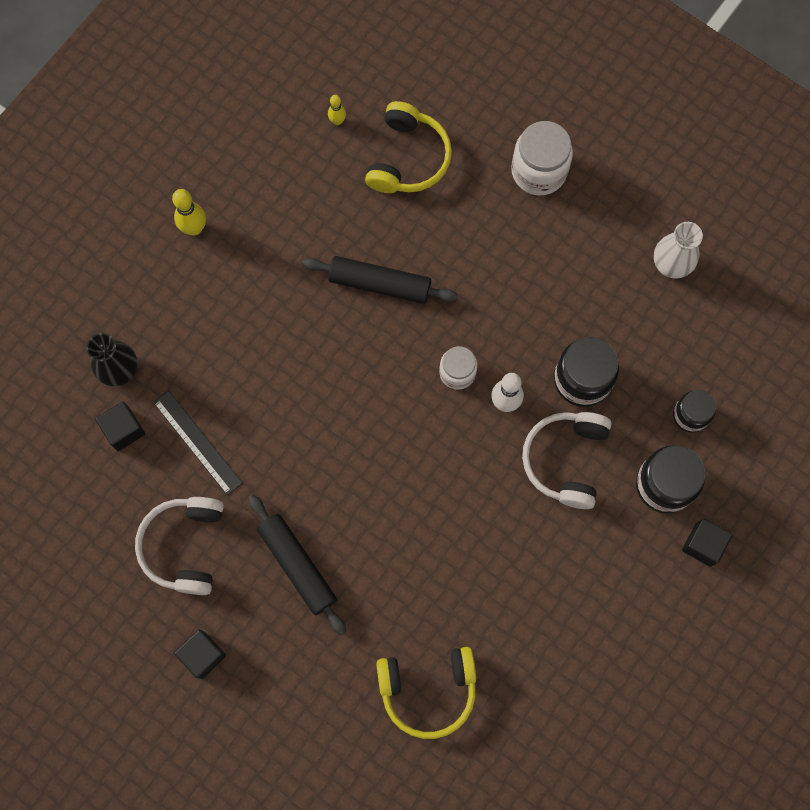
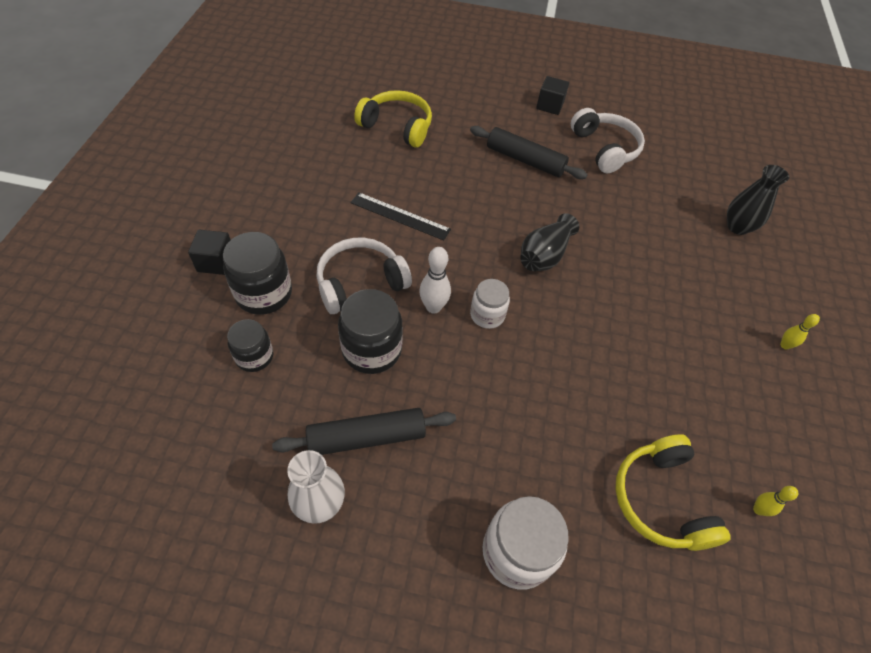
camera: 150 degrees right, 20 degrees down
(123, 430) = (700, 194): black cube -> none
(194, 228) = (784, 345): yellow bowling pin -> yellow bowling pin, size x0.60
(197, 442) = (646, 203): black ruler -> black ruler (400, 216)
(359, 418) = (544, 255): none -> black vase
(379, 284) = (600, 361): black rolling pin -> black rolling pin (367, 437)
(428, 690) = (397, 126): yellow headphones -> yellow headphones turned 60 degrees clockwise
(565, 460) = (360, 283): white headphones -> white headphones turned 105 degrees counterclockwise

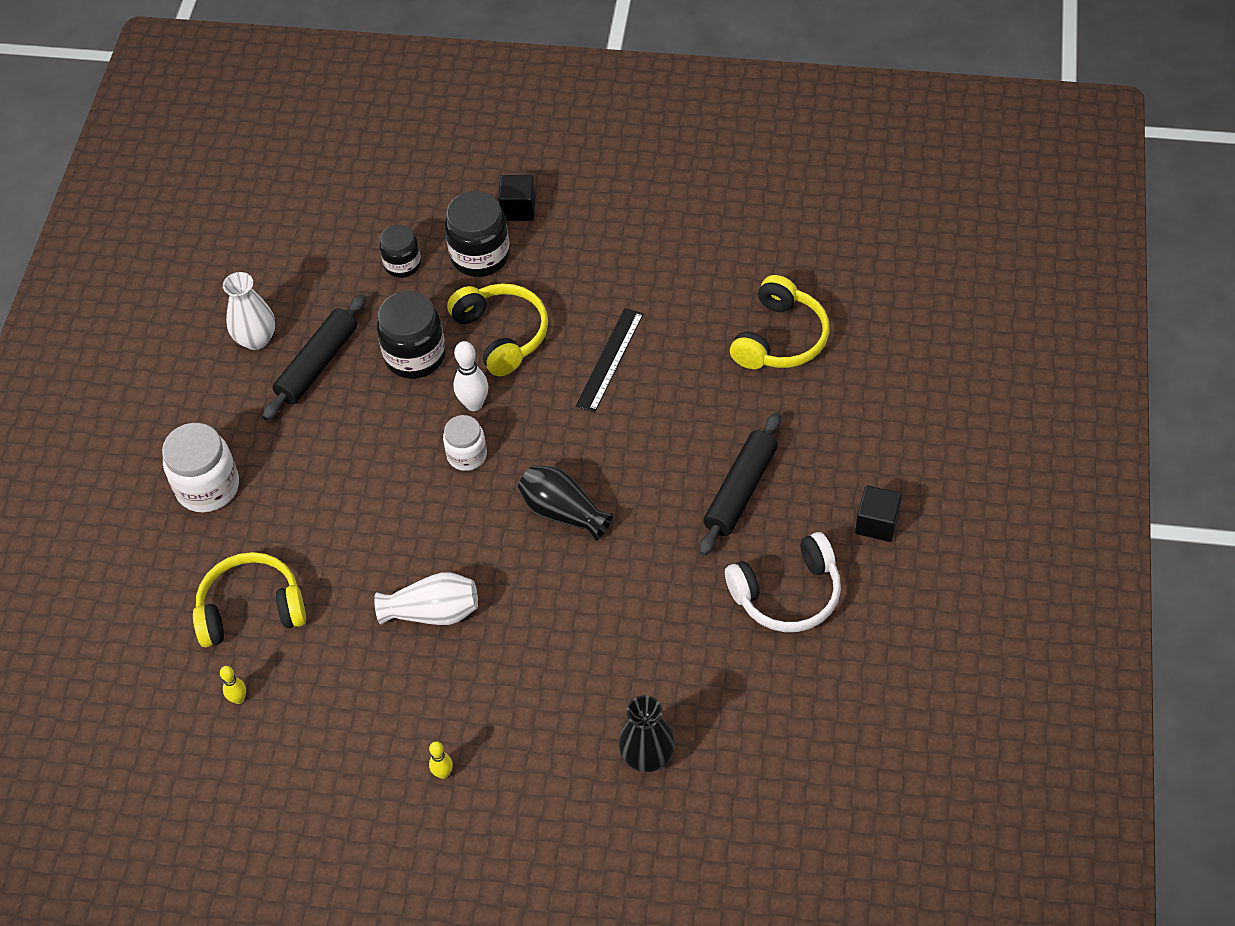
camera: 95 degrees right, 0 degrees up
(360, 283) = (502, 334): white headphones -> yellow headphones
(367, 437) = (318, 364): black rolling pin -> black rolling pin turned 45 degrees clockwise
(644, 346) = (433, 612): none -> white vase

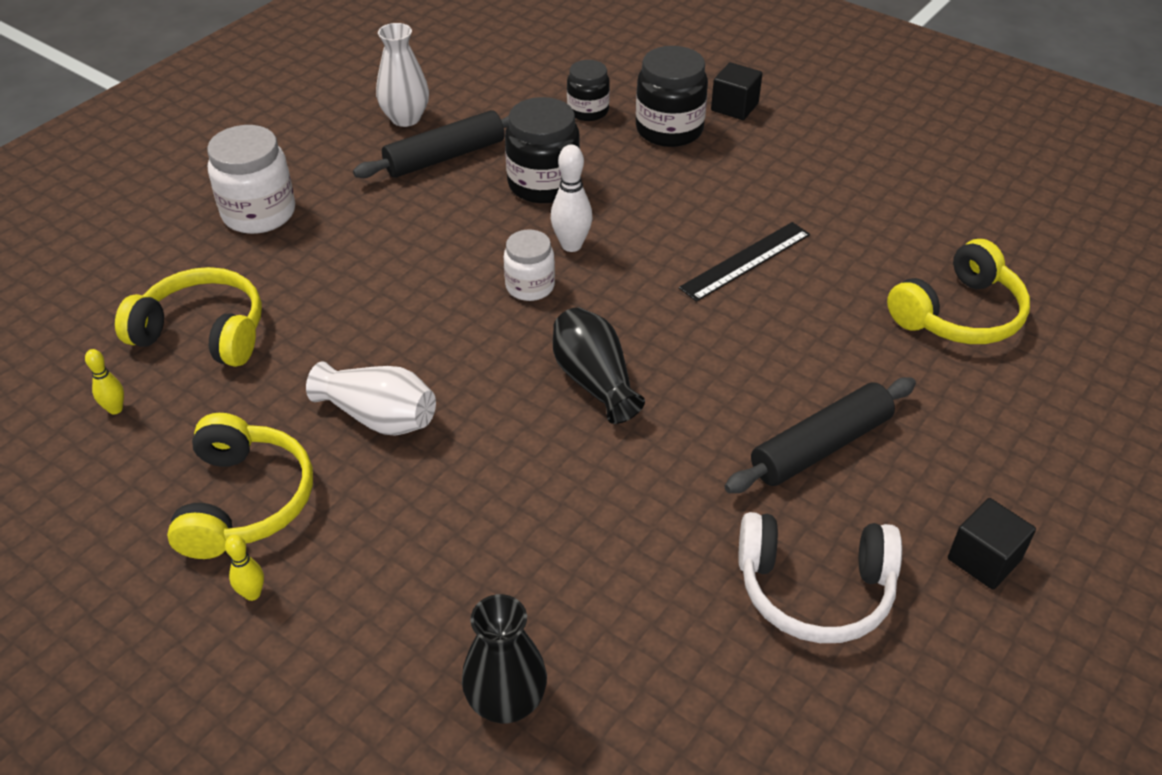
camera: 25 degrees right, 10 degrees down
(502, 334) = (645, 198): yellow headphones -> yellow headphones (245, 501)

